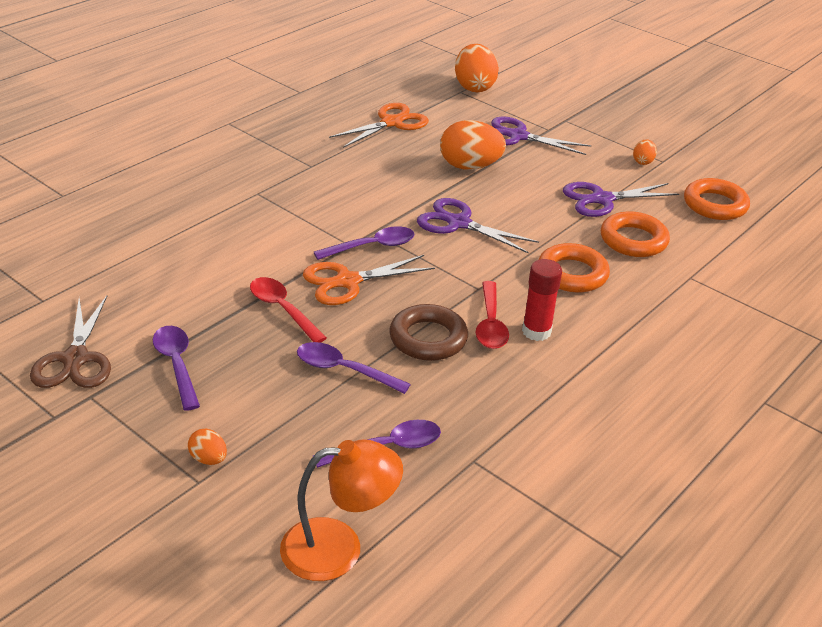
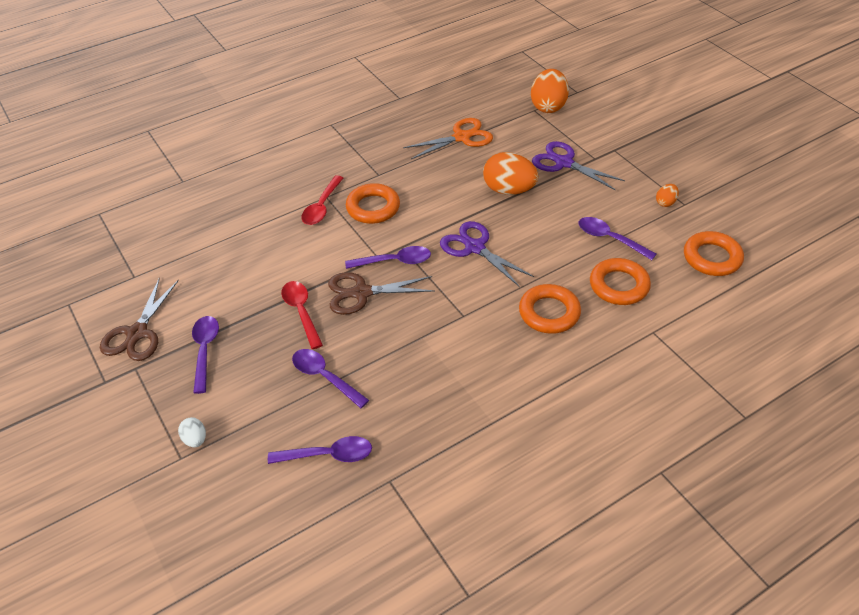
camera: 20 degrees right, 10 degrees up
(208, 459) = (195, 439): orange egg -> white egg
(320, 198) = (373, 208): none -> orange ring
(339, 548) = (256, 538): orange lamp -> none
(348, 282) = (361, 293): orange scissors -> brown scissors
(428, 338) = (402, 358): brown ring -> none
(490, 324) = (458, 352): red spoon -> red spoon (322, 207)
(536, 331) = (493, 366): red glue stick -> none
(602, 199) = (610, 239): purple scissors -> purple spoon

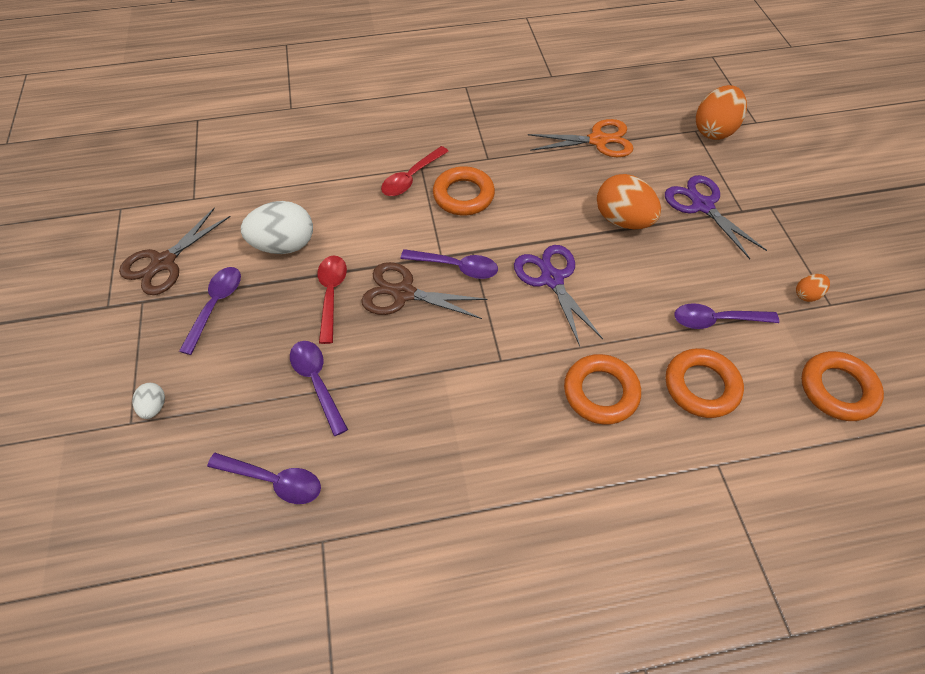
camera: 20 degrees right, 10 degrees up
(239, 288) = (284, 245): none -> white egg
(610, 239) = (716, 320): purple spoon -> purple spoon turned 60 degrees counterclockwise

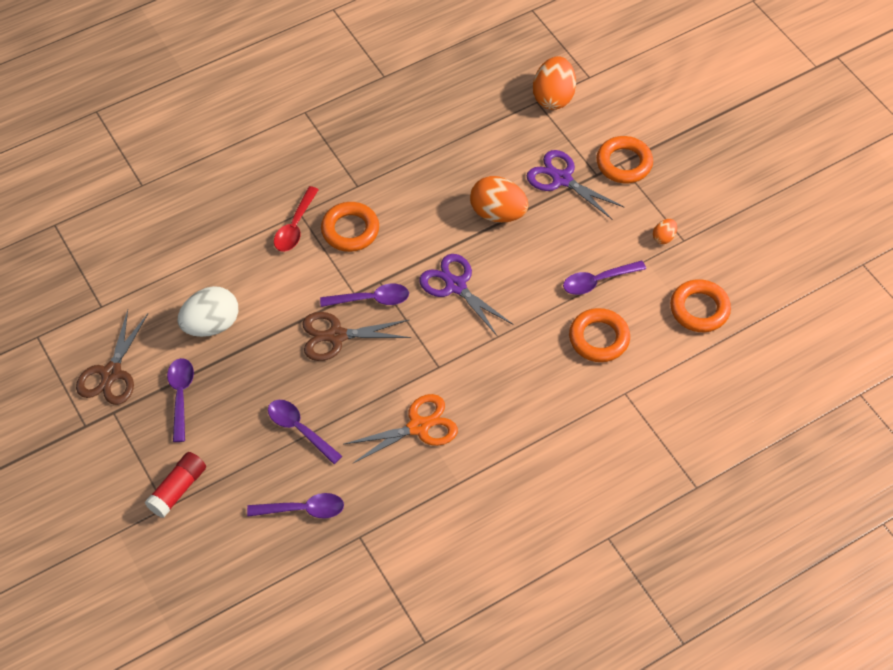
camera: 20 degrees left, 0 degrees up
(154, 406) = (178, 489): white egg -> red glue stick
(331, 294) = (275, 356): red spoon -> none
(598, 140) = (451, 138): orange scissors -> orange scissors (418, 427)
(600, 392) = (524, 367): orange ring -> orange ring (624, 163)

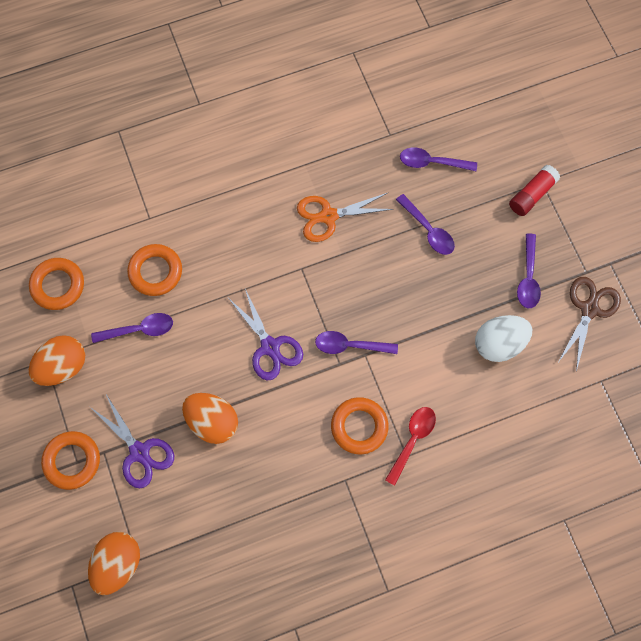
camera: 170 degrees left, 15 degrees up
(336, 336) = (386, 313): brown scissors -> none
(663, 237) = (63, 366): orange egg -> orange egg, size x2.09

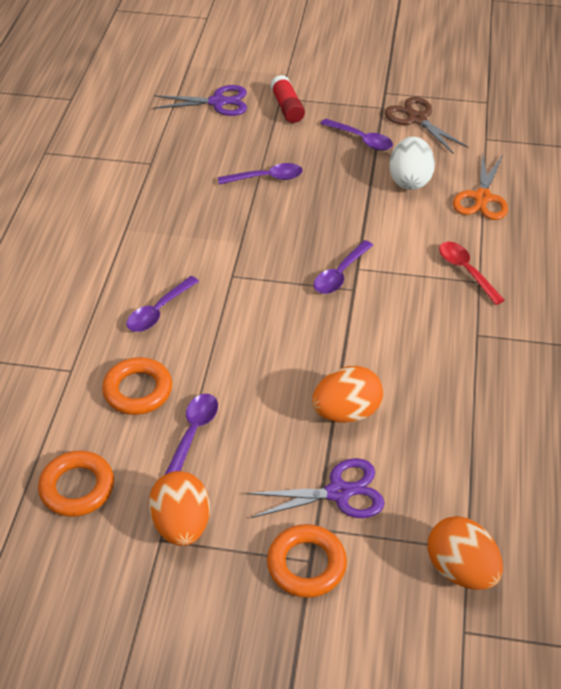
camera: 60 degrees left, 25 degrees down
(270, 346) = (297, 332): purple scissors -> purple scissors (217, 102)
(328, 216) = (194, 235): orange scissors -> orange scissors (482, 198)
(359, 426) = (428, 302): orange ring -> none
(432, 162) = (203, 149): purple spoon -> purple spoon (159, 311)

